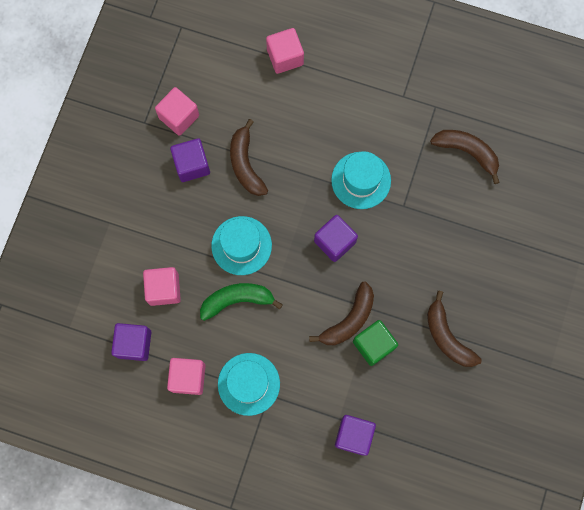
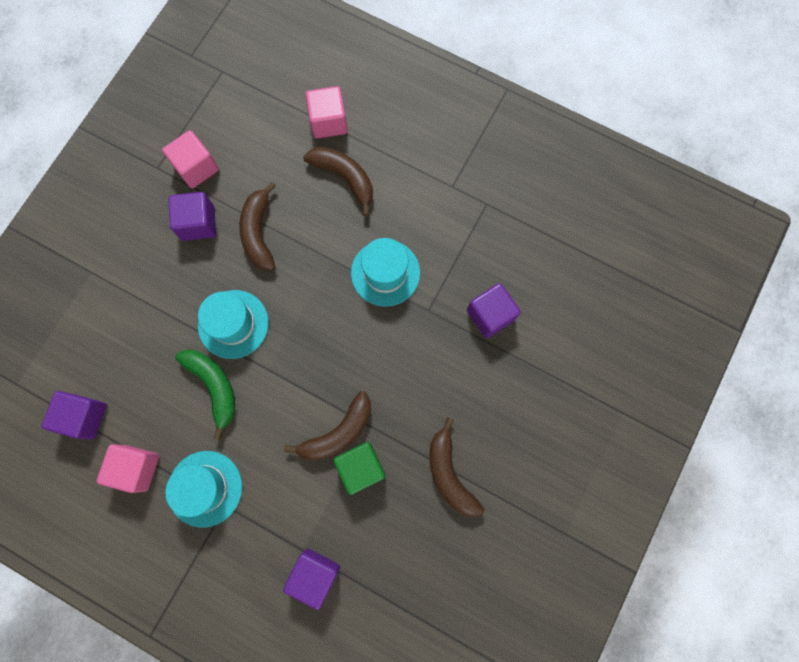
camera: 10 degrees right, 0 degrees up
(164, 289) = (133, 359): pink cube -> none
(237, 300) = (214, 386): green banana -> green banana turned 60 degrees clockwise
(334, 242) = (341, 338): purple cube -> purple cube (490, 315)
(467, 152) = (513, 261): brown banana -> brown banana (344, 178)

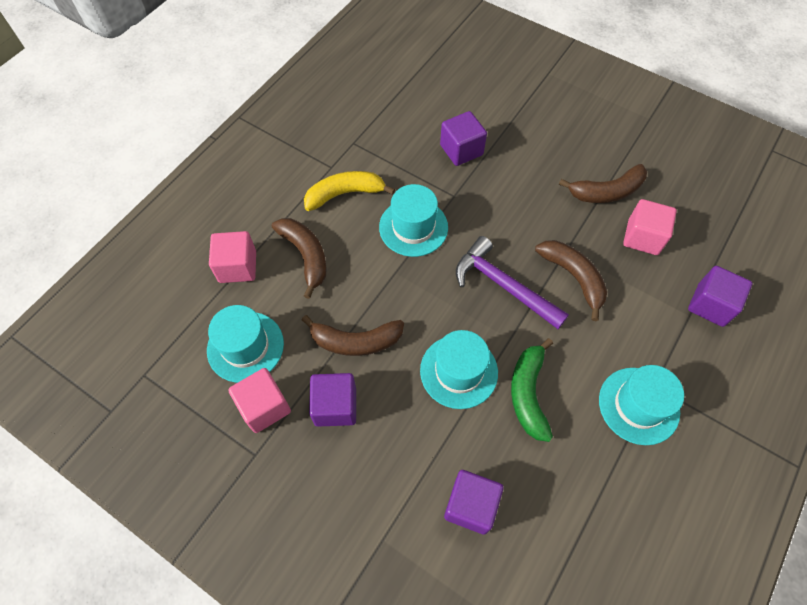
camera: 85 degrees left, 15 degrees down
(84, 417) = (566, 545): purple cube -> purple cube (470, 505)
(137, 468) = (622, 480): pink cube -> pink cube (643, 237)
(214, 386) = (528, 393): green banana -> green banana turned 60 degrees counterclockwise
(250, 143) = (245, 346): none -> turquoise hat
(324, 363) = (503, 286): none -> purple hammer
(344, 178) = (305, 256): brown banana -> brown banana turned 105 degrees clockwise
(361, 468) = (606, 260): green cube -> none
(419, 203) = (344, 194): none -> yellow banana

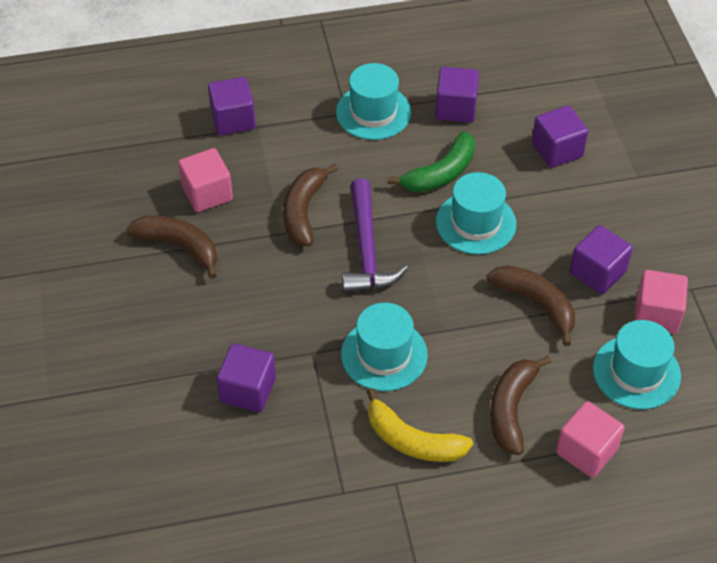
camera: 135 degrees left, 10 degrees down
(590, 473) = (455, 108): none -> purple cube

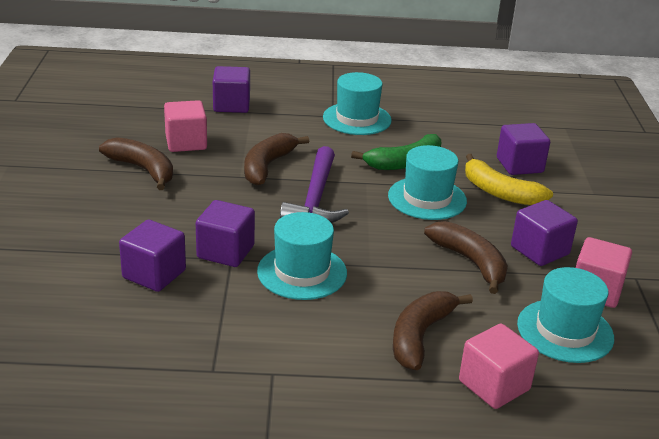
camera: 10 degrees right, 20 degrees down
(412, 440) = (305, 342): yellow banana -> yellow banana (500, 192)
(455, 108) = (432, 127): purple cube -> purple cube (225, 252)

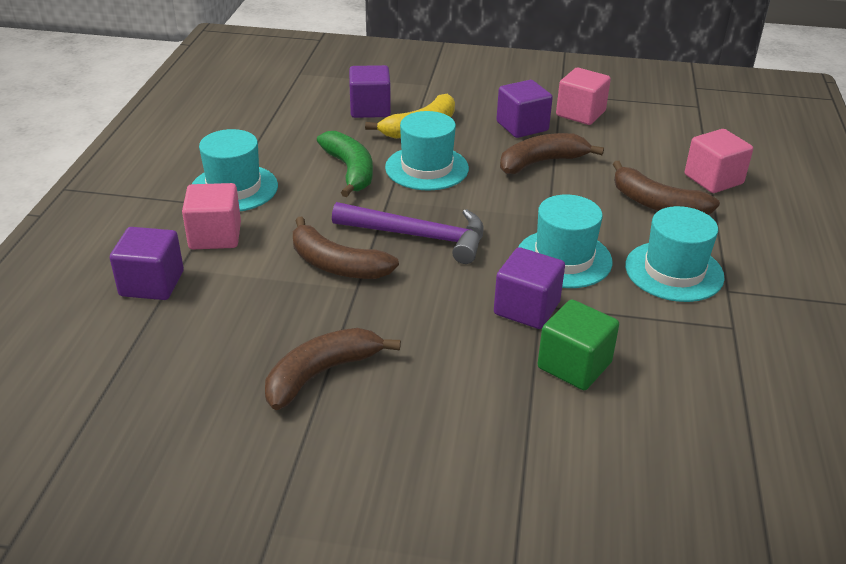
camera: 80 degrees left, 5 degrees up
(154, 274) = (574, 365): purple cube -> green cube
(186, 142) = (253, 331): pink cube -> pink cube (215, 236)
(565, 331) = (637, 137): turquoise hat -> turquoise hat (674, 271)

